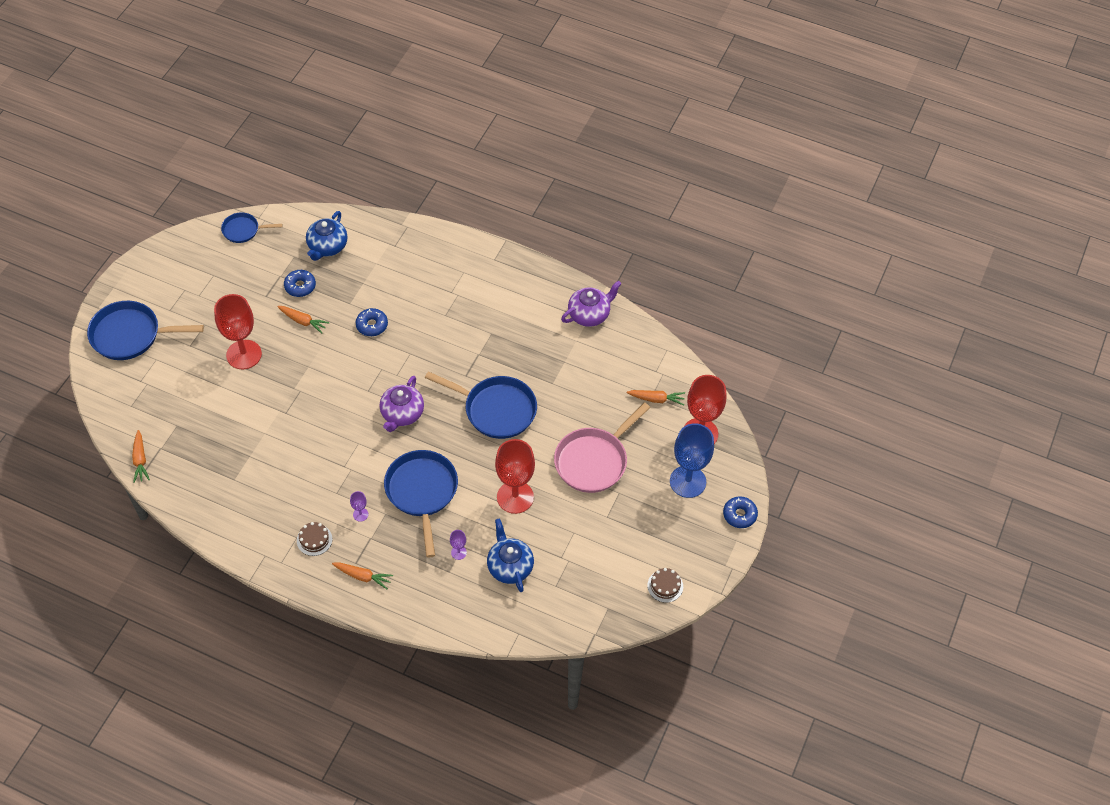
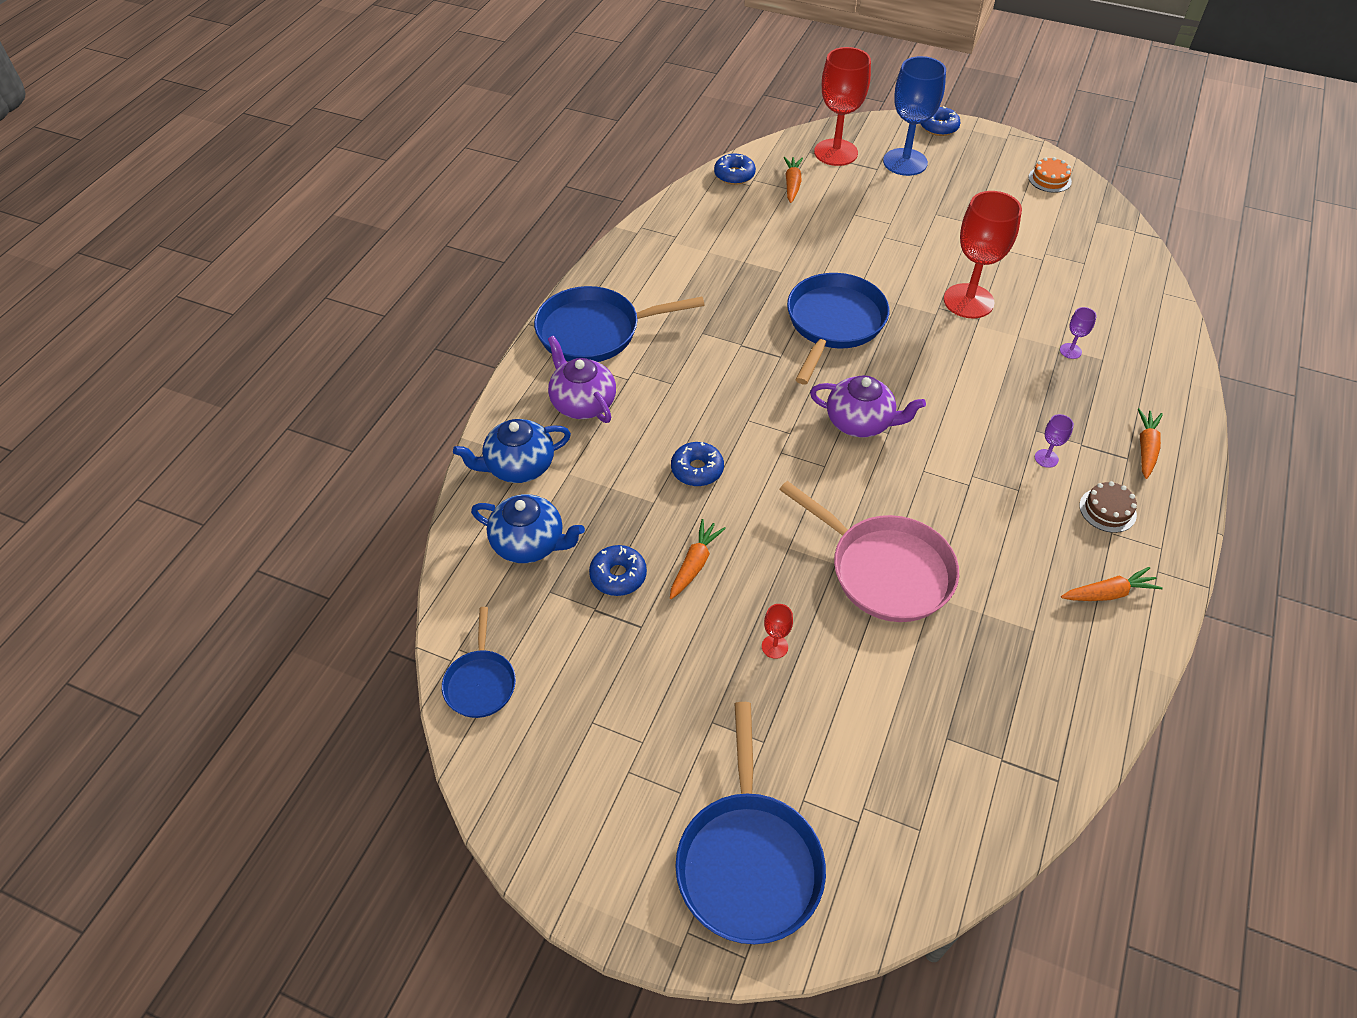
camera: 90 degrees left, 5 degrees down
(140, 460) = (1036, 791): orange carrot -> orange carrot (1108, 593)
(244, 354) = (774, 646): red goblet -> red goblet, size x0.41
(422, 492) = (989, 392): blue pan -> blue pan (595, 331)
(510, 566) = (1073, 303): blue teapot -> blue teapot (519, 466)
(589, 314) = (663, 240): purple teapot -> purple teapot (582, 403)
(594, 460) = (894, 234): pink pan -> pink pan (884, 570)
(665, 586) = (1049, 179): brown cake -> orange cake
(668, 362) = (734, 175): none -> blue donut

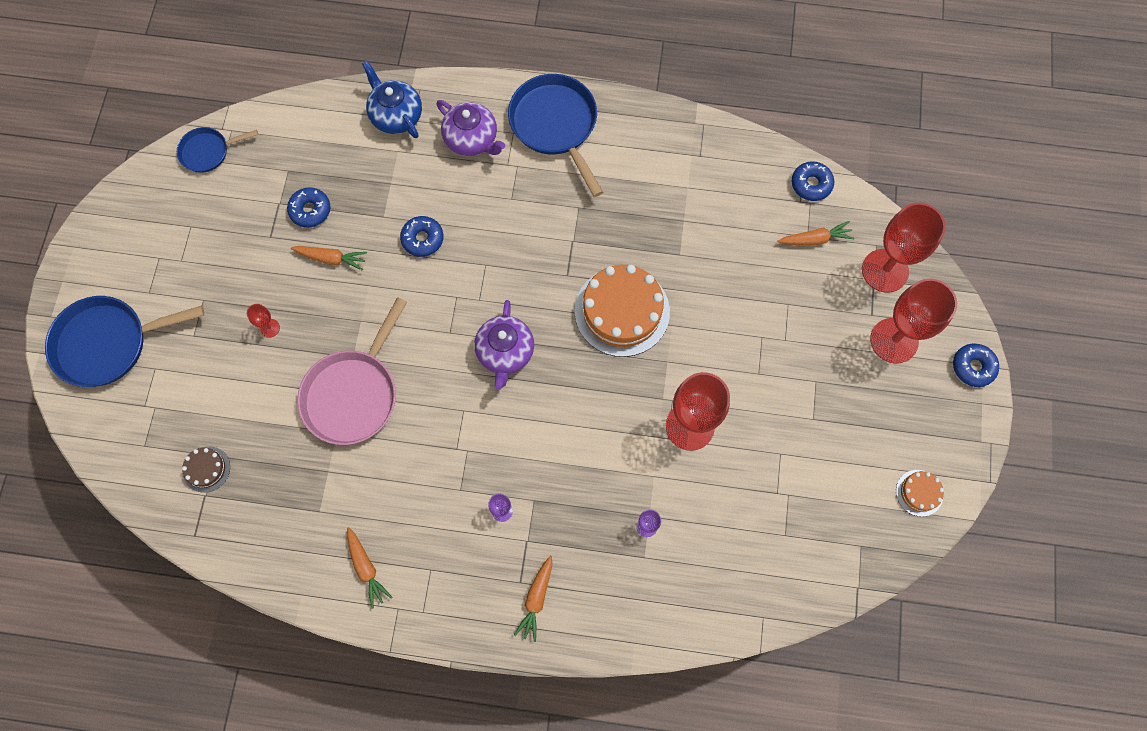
camera: 75 degrees right, 20 degrees up
(529, 543) = (326, 145): blue teapot -> none
(582, 403) = (472, 139): purple teapot -> purple teapot turned 90 degrees clockwise
(833, 323) = (622, 311): blue pan -> orange cake
(905, 162) = (894, 340): blue goblet -> red goblet
(1107, 510) = (455, 566): brown cake -> brown cake (206, 469)
(1146, 448) = (536, 599): orange carrot -> orange carrot turned 105 degrees clockwise

